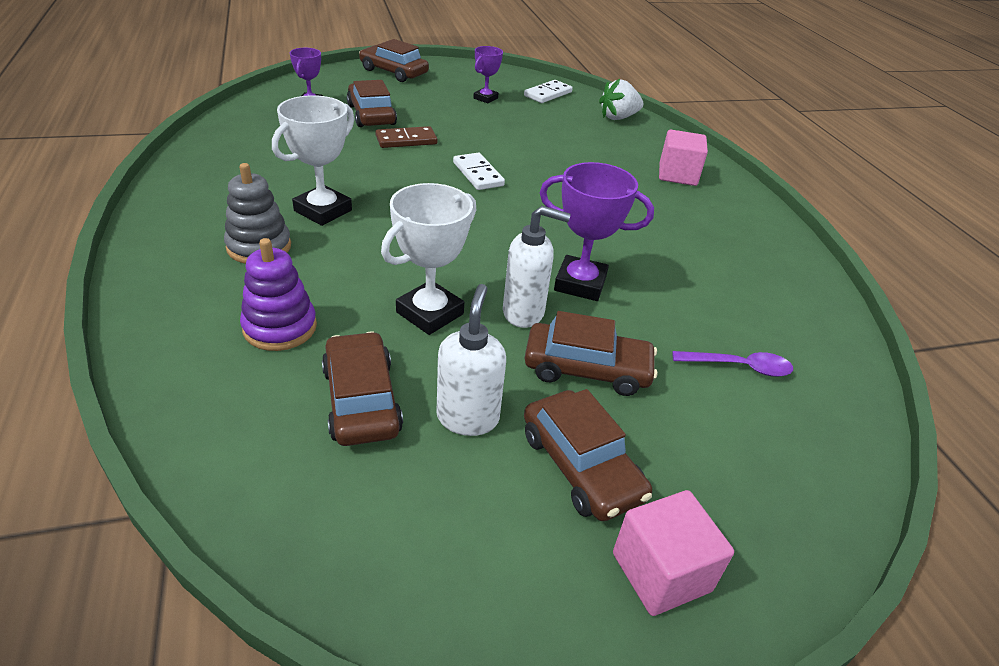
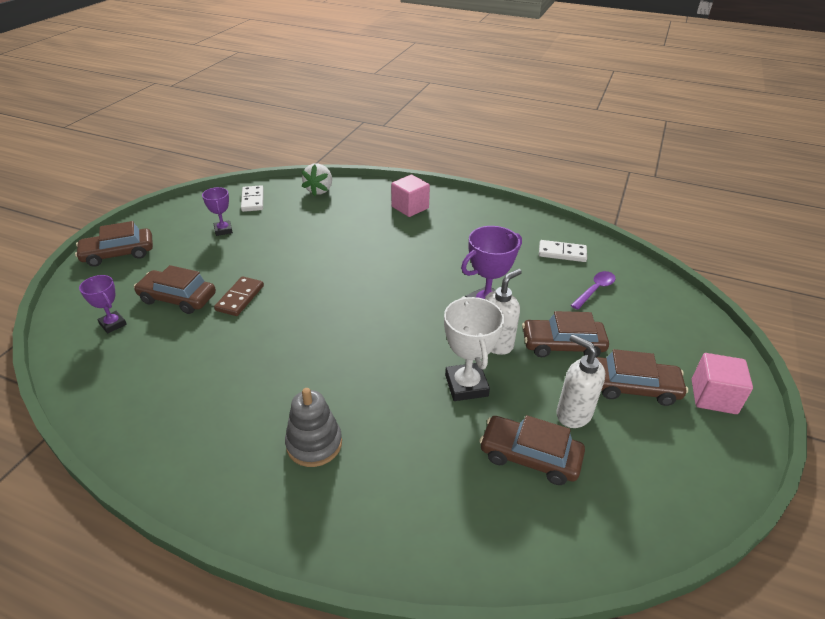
camera: 50 degrees left, 0 degrees up
(280, 327) = (427, 469): purple stacking toy -> none
(323, 211) = (297, 387): white trophy -> none
(478, 174) = (325, 286): white domino -> white domino (562, 253)
(587, 369) = (562, 345): brown car -> brown car turned 135 degrees counterclockwise

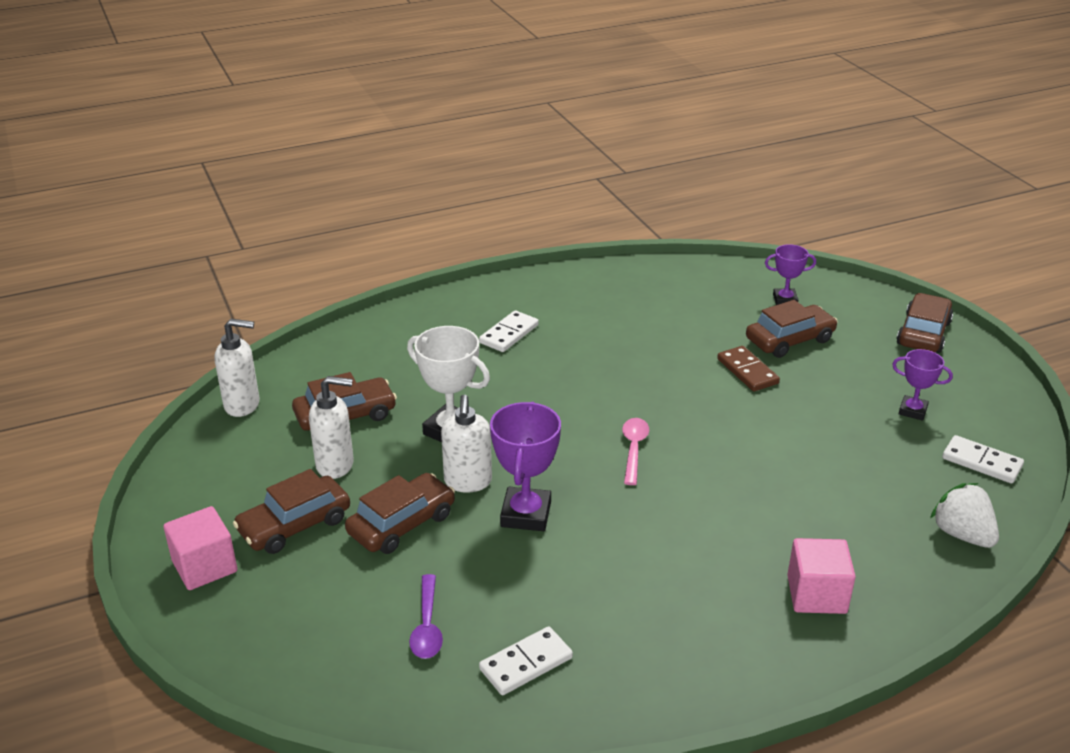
camera: 135 degrees right, 5 degrees down
(314, 444) = (509, 334): grey stacking toy -> white domino
(379, 300) = (633, 449): none -> pink spoon
(614, 540) = (243, 405): none -> white soap dispenser

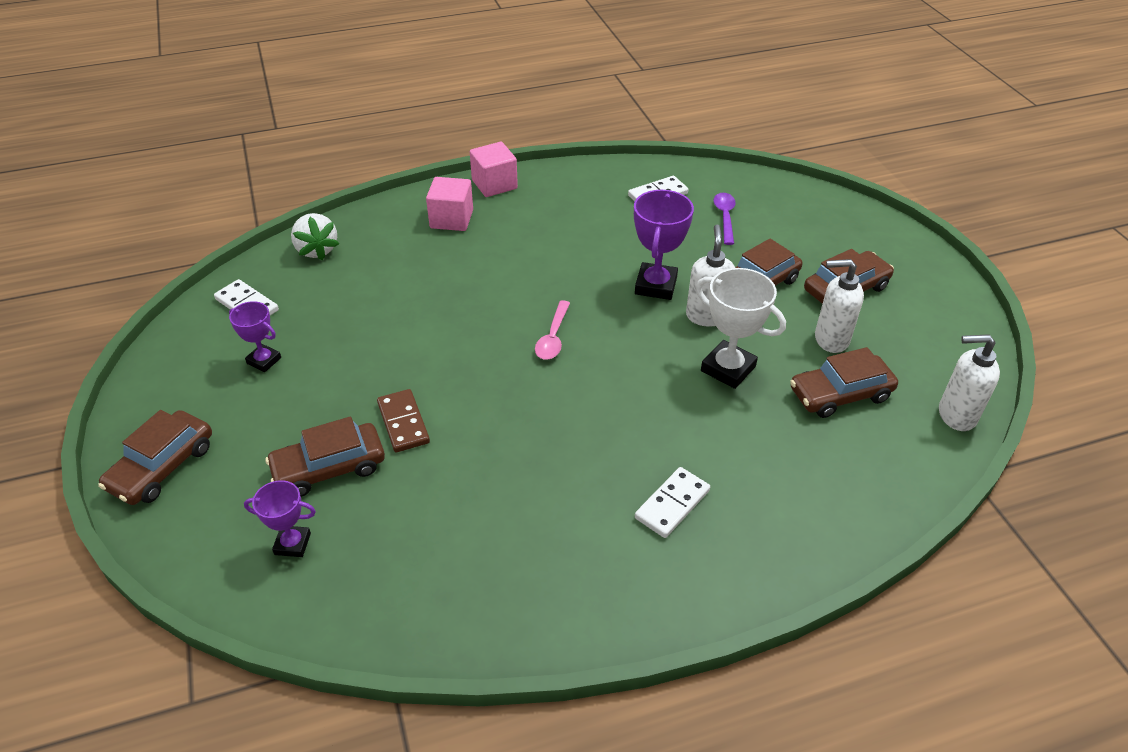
camera: 175 degrees left, 10 degrees up
(205, 566) = (902, 263): pink cube -> pink cube (494, 184)

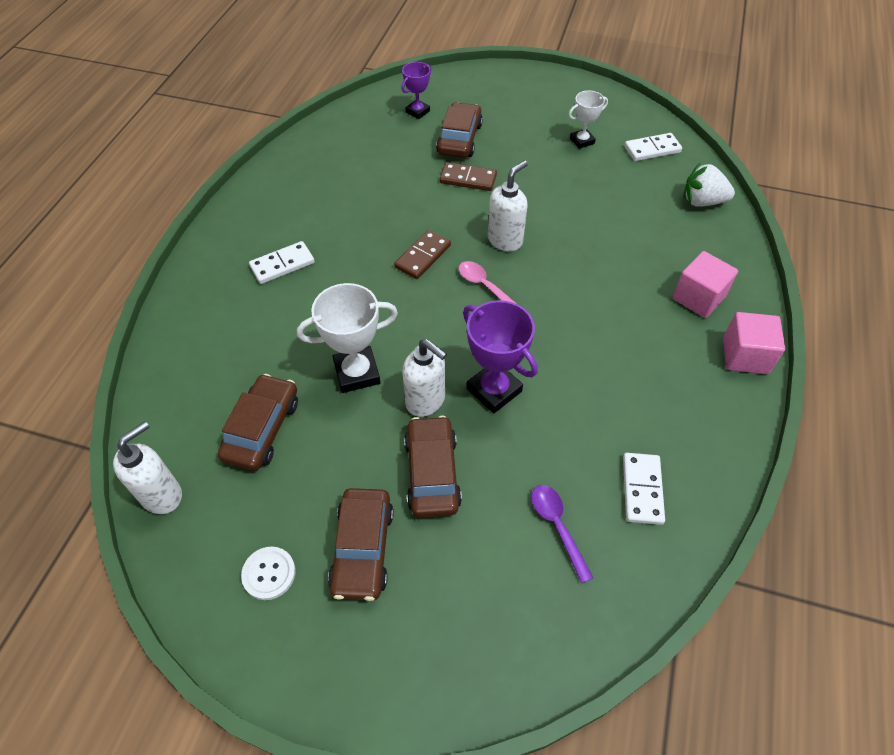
camera: 125 degrees right, 10 degrees up
(162, 467) = (519, 84): brown car -> none
(264, 360) = (582, 141): purple trophy -> white trophy
(554, 398) = (422, 256): none -> brown domino
(672, 504) = (282, 265): white domino -> white domino turned 75 degrees clockwise
(725, 217) = (557, 527): purple spoon -> purple spoon turned 150 degrees counterclockwise
(830, 339) = (318, 474): white soap dispenser -> white soap dispenser (505, 240)
(917, 322) = (269, 573): none -> white button

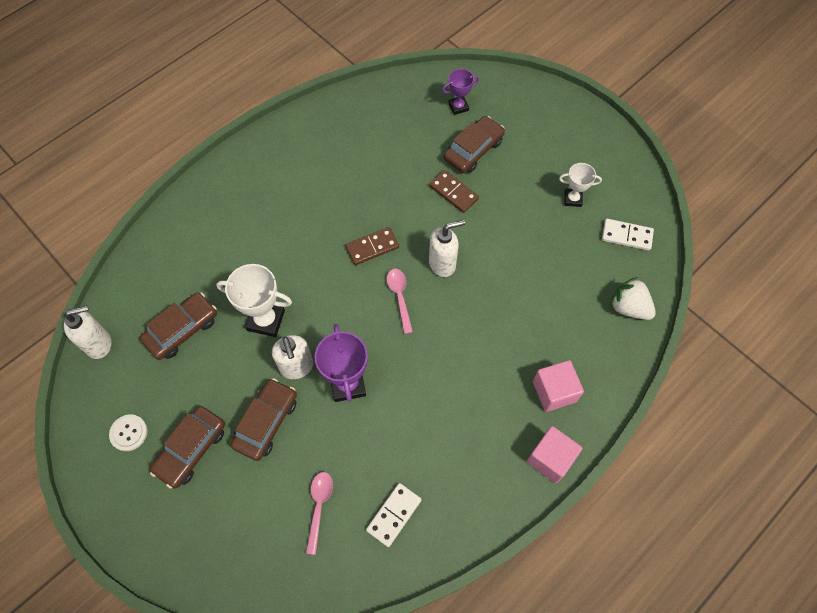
camera: 30 degrees right, 10 degrees up
(282, 265) = (270, 204): white domino -> none
(557, 527) = (319, 507): purple spoon -> pink spoon

